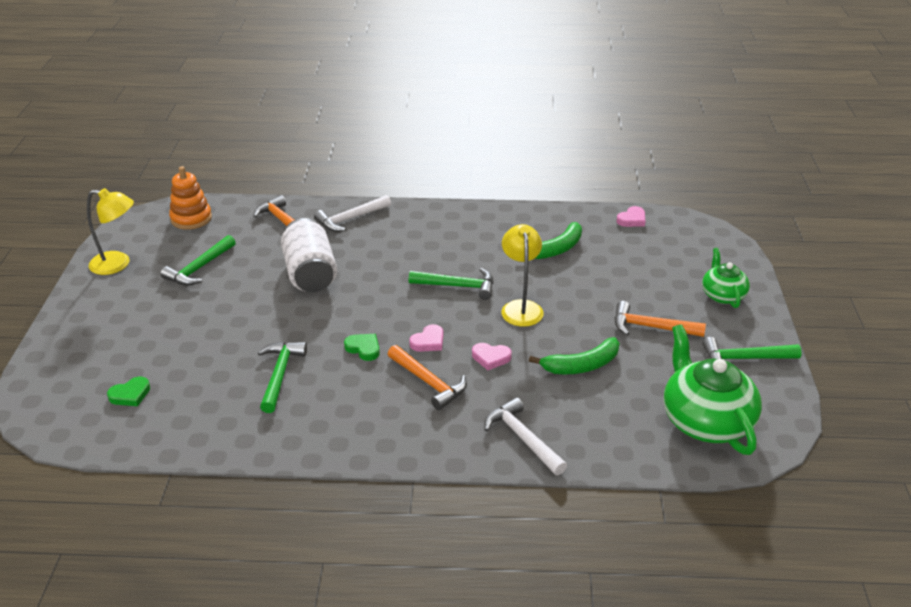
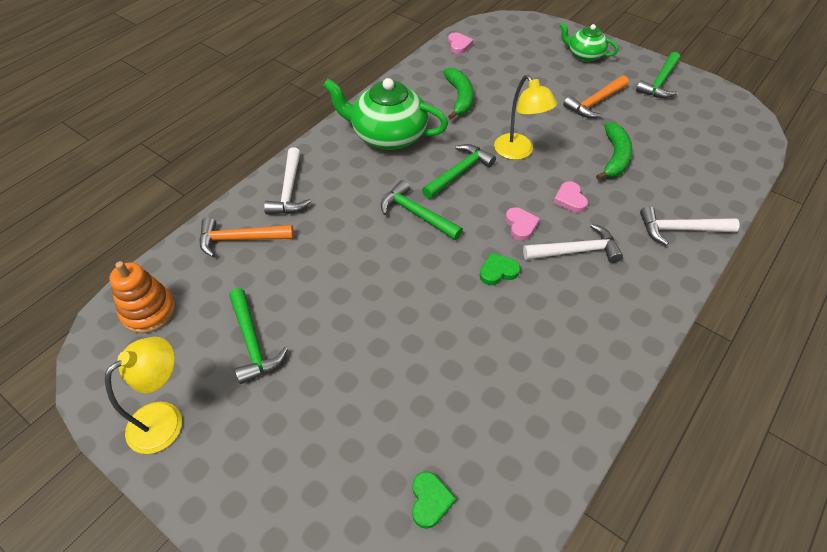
camera: 55 degrees left, 15 degrees up
(280, 374) = (491, 350): green hammer -> green hammer (416, 214)
(310, 274) = (350, 258): white can -> none
(429, 383) = (576, 251): orange hammer -> white hammer
(491, 358) = (570, 199): pink heart -> pink heart turned 120 degrees clockwise
(521, 307) = (518, 152): yellow lamp -> yellow lamp turned 150 degrees counterclockwise
(705, 421) = (713, 132): green teapot -> green teapot (387, 135)

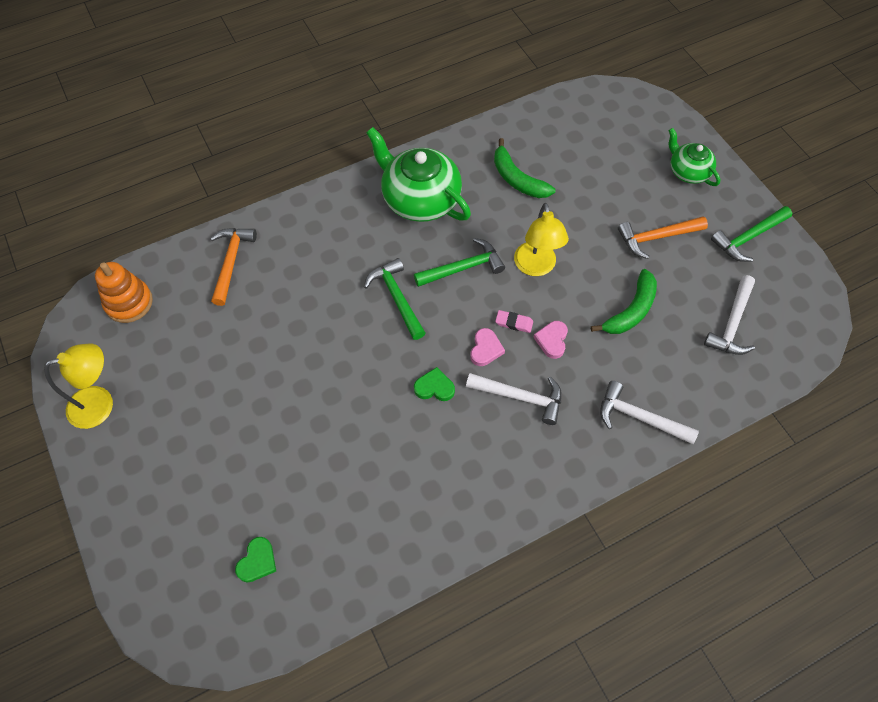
camera: 25 degrees right, 10 degrees up
(240, 239) = (231, 262): orange hammer -> orange hammer turned 75 degrees clockwise
(253, 343) = (194, 367): green hammer -> none
(289, 190) = (297, 227): white hammer -> white hammer (732, 324)
(459, 45) = (557, 111): pink heart -> none
(459, 97) = (517, 179): green banana -> green banana turned 120 degrees clockwise
(530, 197) = (514, 323): none -> pink eraser

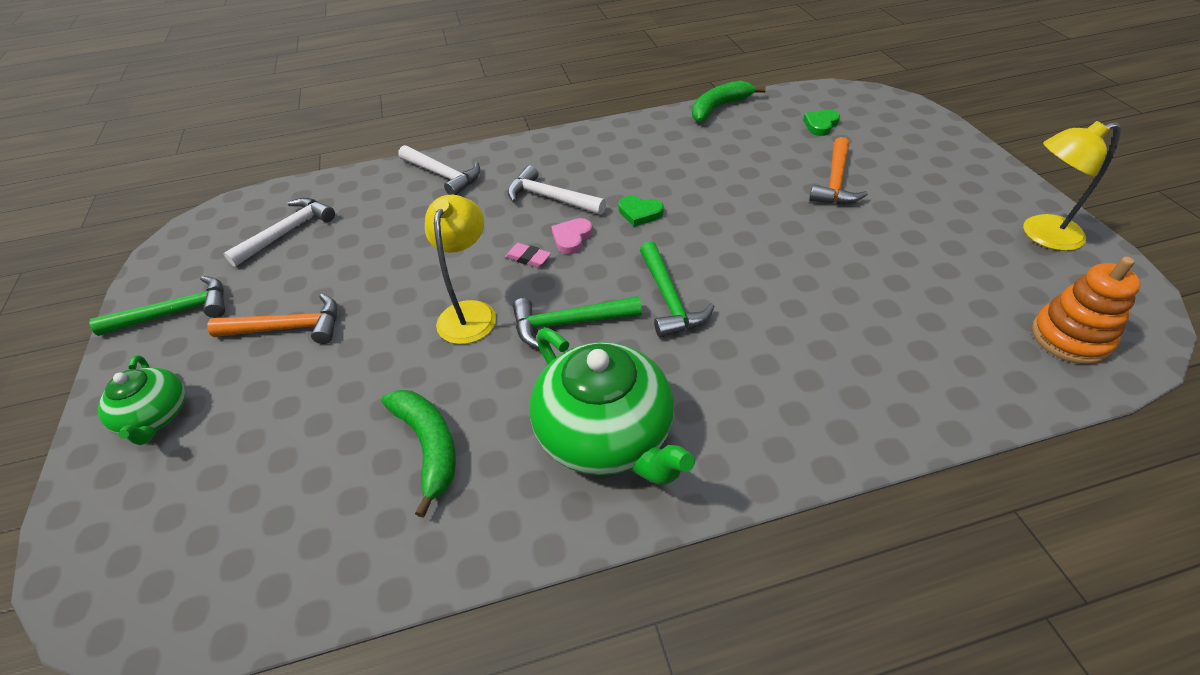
camera: 165 degrees left, 15 degrees down
(231, 262) = (925, 375): orange hammer -> orange hammer (835, 182)
(552, 340) = (492, 238): pink heart -> none
(631, 310) = (385, 255): green banana -> green banana (719, 108)

